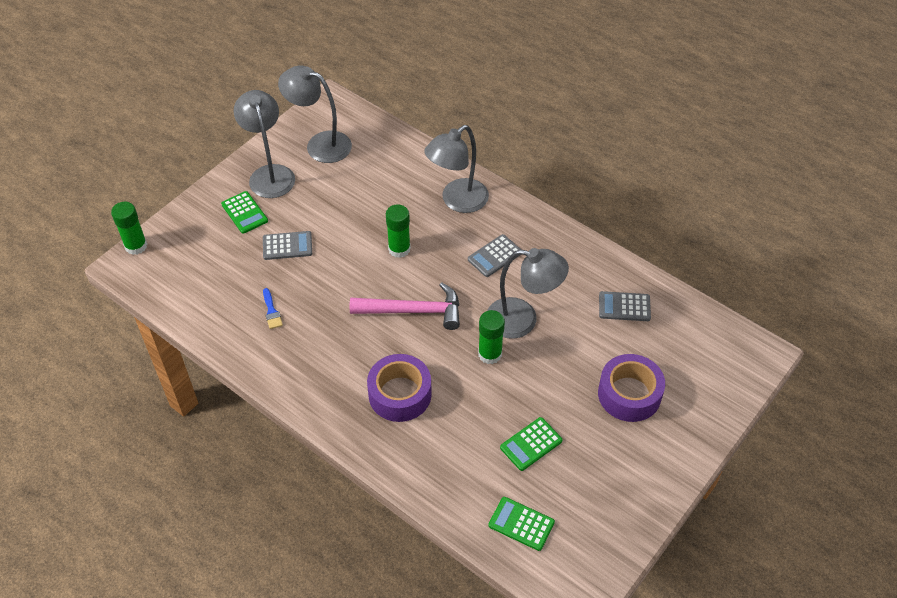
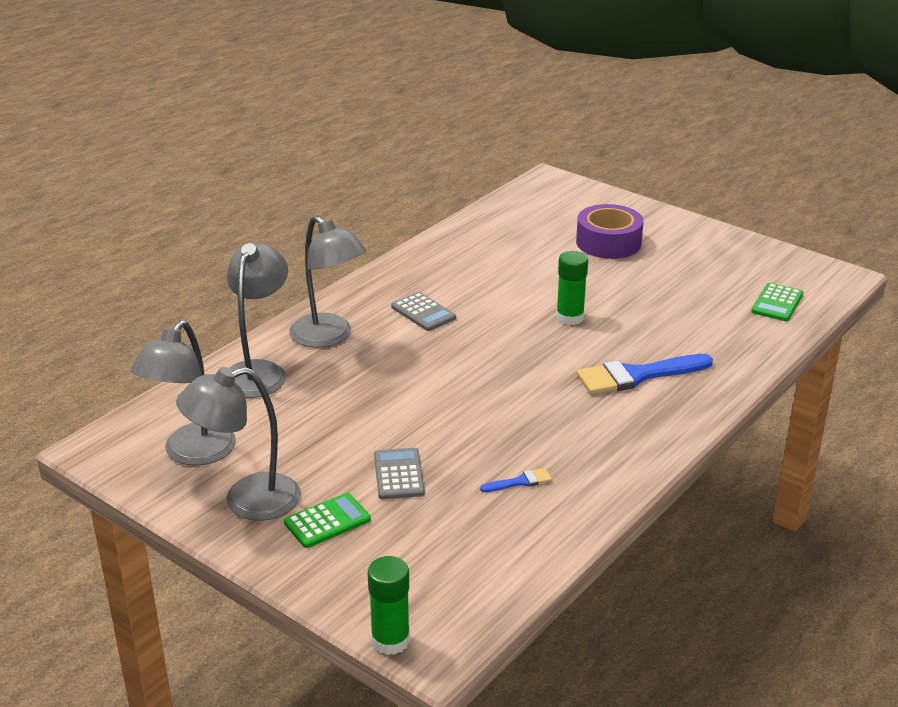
camera: 90 degrees left, 20 degrees down
(399, 249) = (409, 380): green glue stick -> none
(400, 394) = (637, 376): purple tape -> blue brush
(413, 311) = (511, 368): pink hammer -> none
(522, 320) = (519, 297): grey lamp -> grey lamp (258, 371)
(531, 444) = (682, 296): green calculator -> none
(624, 307) = (496, 240): grey calculator -> none

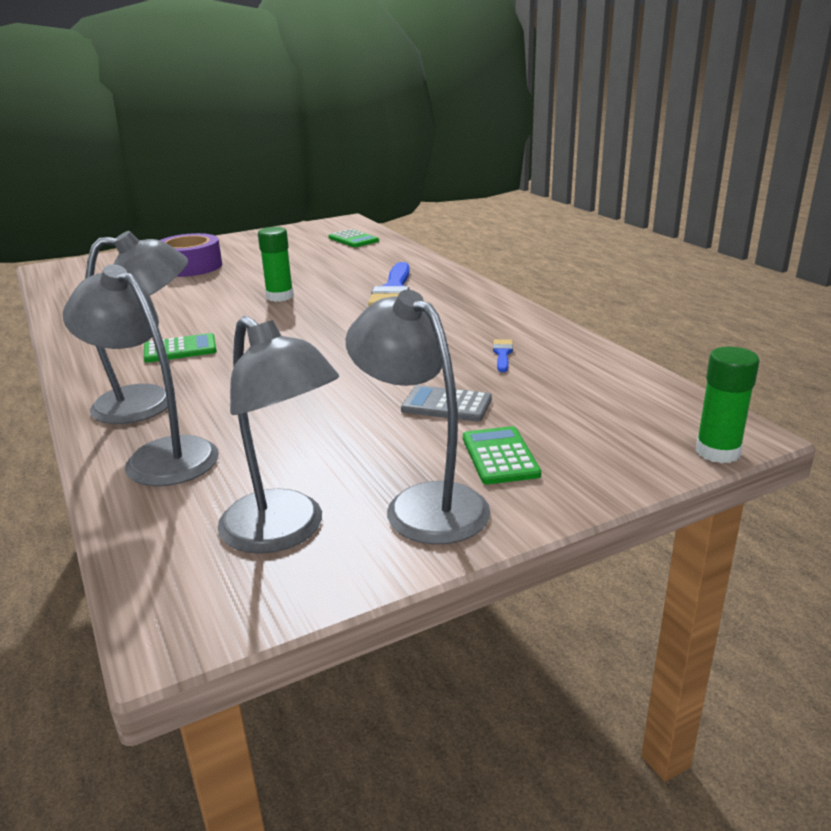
camera: 65 degrees left, 5 degrees down
(246, 501) = (423, 503): grey lamp -> grey lamp turned 135 degrees clockwise
(423, 312) = (180, 349): grey calculator -> green calculator

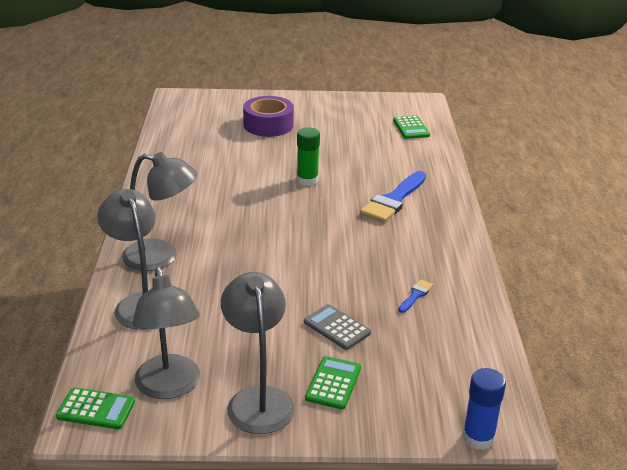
camera: 25 degrees right, 5 degrees up
(180, 349) = (207, 213): green calculator -> green calculator (96, 409)
(717, 452) = (478, 437): green glue stick -> blue glue stick

